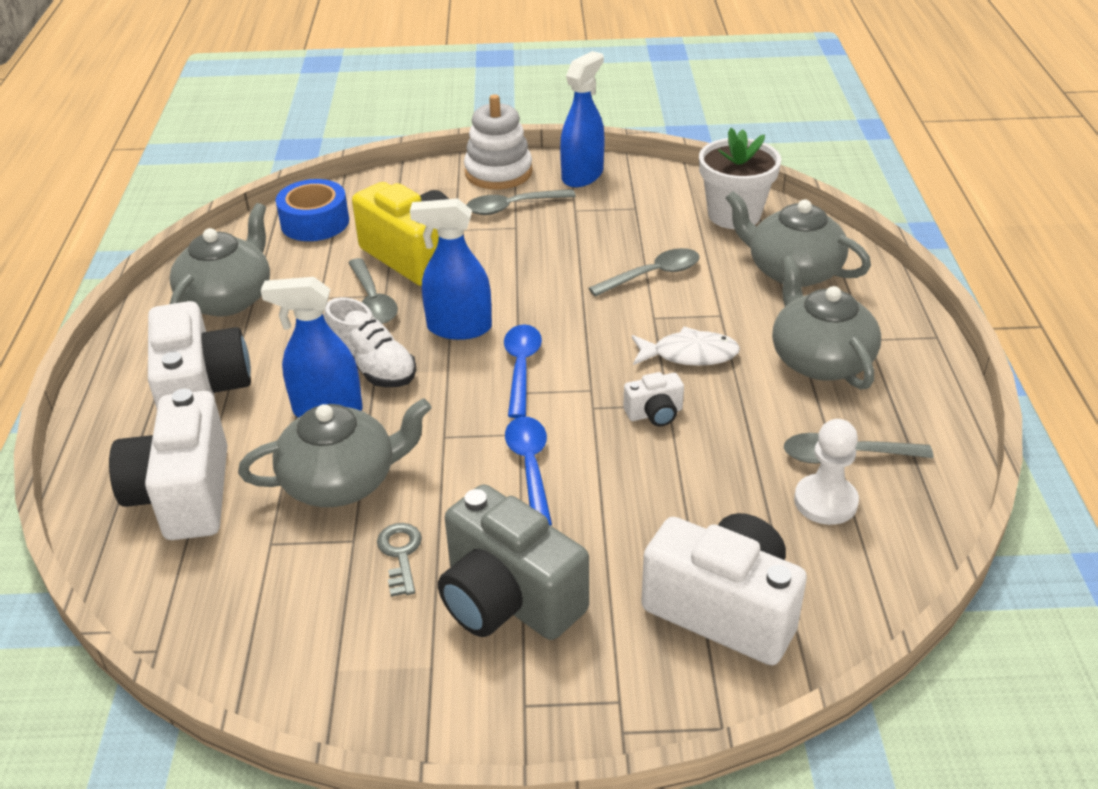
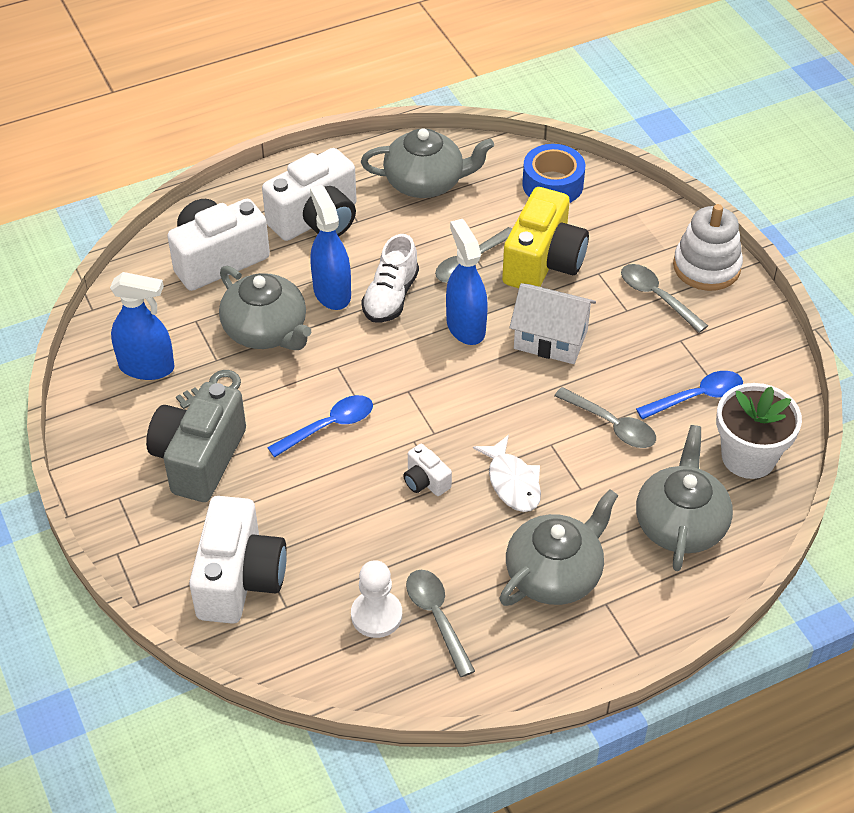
camera: 65 degrees right, 10 degrees up
(518, 280) = (550, 339): none -> white house
(521, 368) = (437, 382): blue spoon -> blue spoon (697, 397)
(582, 175) = (742, 326): blue spray bottle -> blue spray bottle (147, 367)

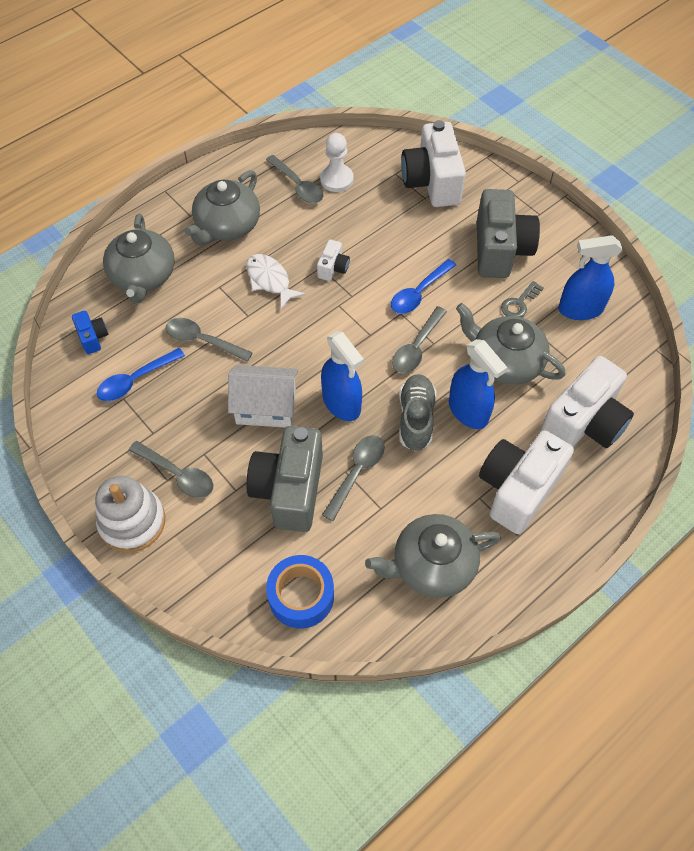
camera: 165 degrees right, 10 degrees up
(359, 365) = (416, 347): none -> grey spoon
(391, 297) = (416, 418): white shoe -> grey shoe
(425, 481) = (333, 268): white camera -> white camera turned 75 degrees clockwise
(543, 262) = (289, 490): yellow camera -> grey camera
(748, 457) = (93, 337): white flower pot -> blue camera

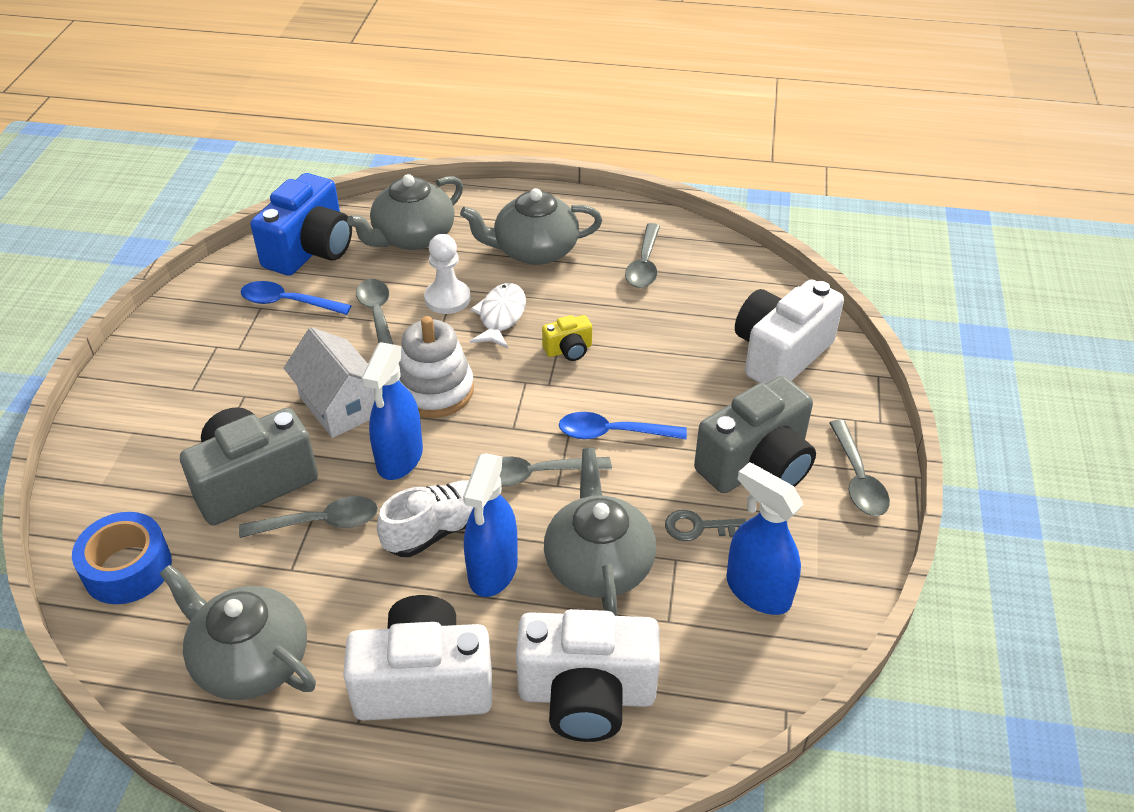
camera: 50 degrees right, 15 degrees down
(93, 337) = (310, 250): blue camera -> blue camera, size x2.18
(132, 522) = (125, 395): white stacking toy -> white stacking toy (435, 390)
(178, 474) = (204, 393): grey spoon -> grey spoon (858, 479)
(333, 268) = (568, 350): white camera -> yellow camera
(336, 179) = (688, 285): white pawn -> white pawn (447, 298)
(416, 418) = (437, 530): grey shoe -> white shoe

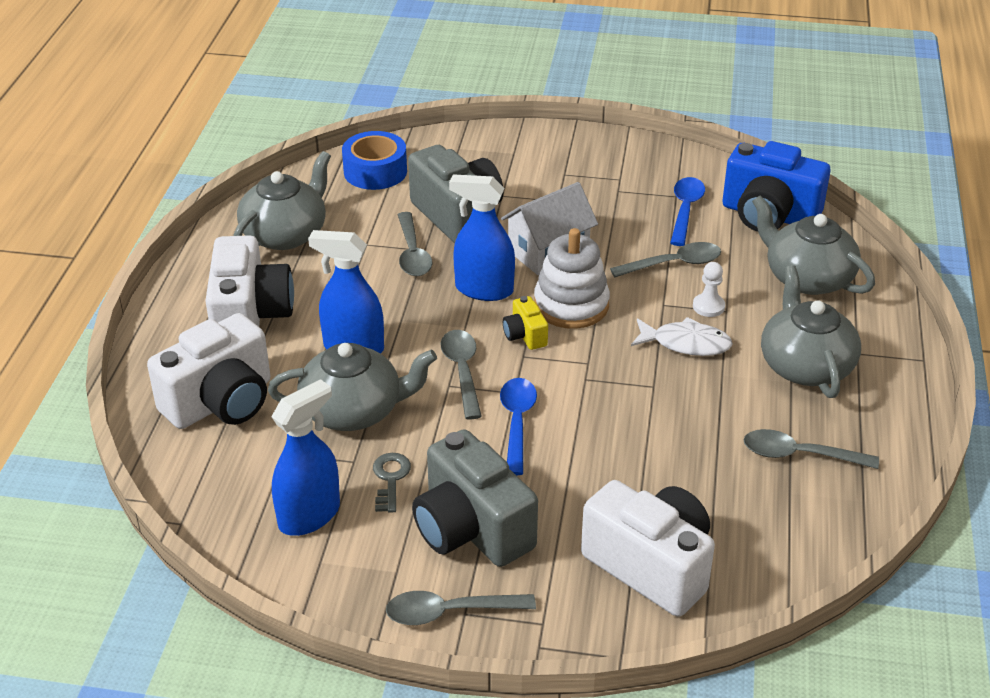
camera: 90 degrees right, 5 degrees down
(437, 530) = (400, 315): white shoe -> none
(447, 298) = (708, 306): white pawn -> white pawn, size x0.67
(568, 350) = (639, 392): yellow camera -> yellow camera (525, 335)
(586, 695) = (221, 402): white camera -> white camera turned 135 degrees counterclockwise

